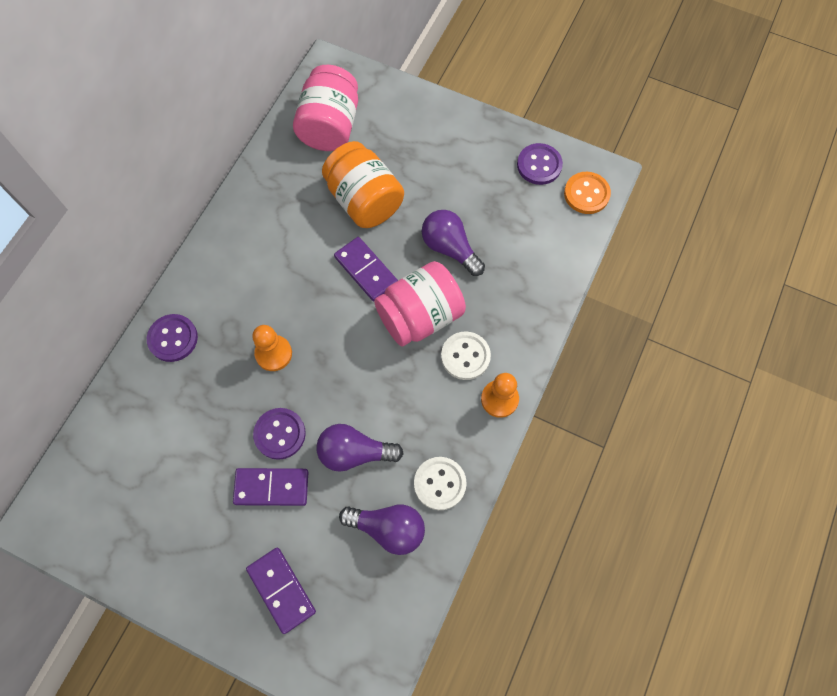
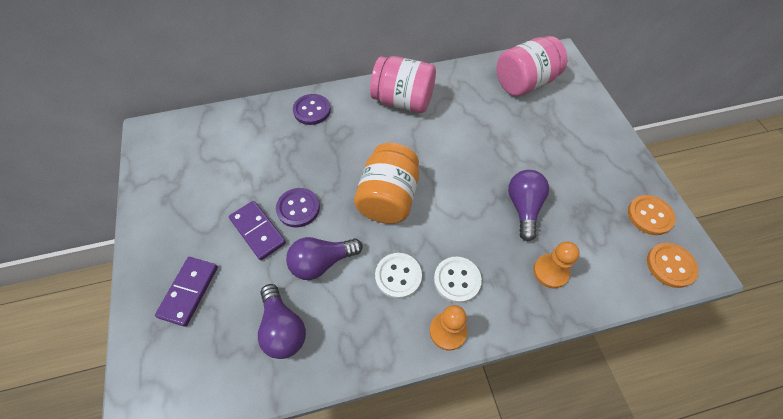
camera: 50 degrees right, 10 degrees down
(273, 353) = (349, 165): orange pawn -> orange pawn (550, 271)
(354, 452) = (322, 262): purple light bulb -> purple light bulb turned 75 degrees counterclockwise
(364, 200) = (499, 135): orange jar -> orange jar (388, 198)
(366, 270) = (454, 171): purple domino -> none
(420, 316) = (456, 227): pink jar -> pink jar (403, 101)
(440, 483) = (345, 339): white button -> white button (398, 276)
(539, 165) = (649, 216): purple button -> orange button

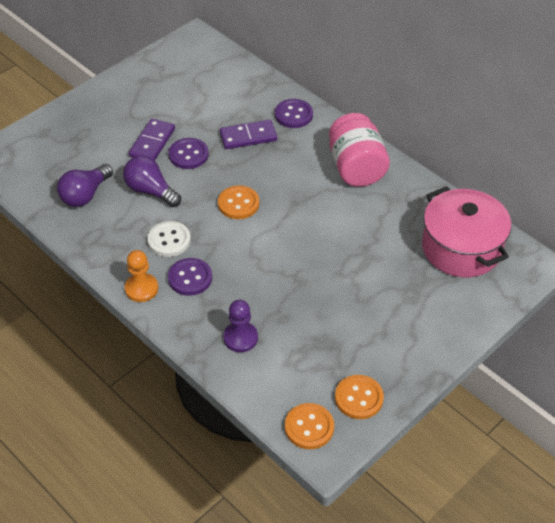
camera: 60 degrees right, 10 degrees down
(189, 291) = (81, 133): purple domino -> purple domino (248, 137)
(388, 198) = (238, 204): orange jar -> orange button
(457, 280) = (190, 278): white button -> purple button
(523, 207) = (296, 298): purple light bulb -> none
(524, 83) = (461, 248): pink jar -> pink pot
(550, 271) = (240, 338): orange pawn -> purple pawn

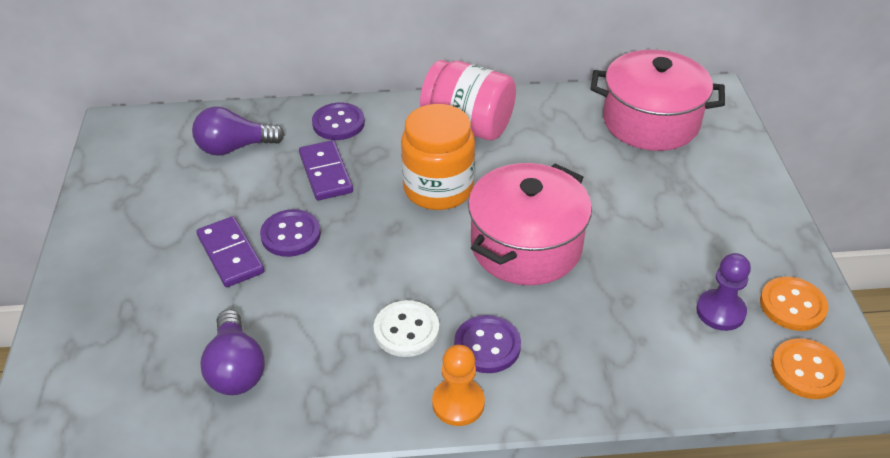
camera: 50 degrees left, 5 degrees down
(151, 191) = (306, 301): purple light bulb -> purple light bulb (234, 147)
(238, 204) = (417, 238): orange button -> none
(240, 338) = (624, 354): purple pawn -> purple pawn (720, 311)
(248, 137) = (326, 173): purple domino -> purple domino turned 45 degrees counterclockwise
(280, 252) = (526, 246): none -> pink pot
(286, 188) = (438, 189): none -> orange jar

